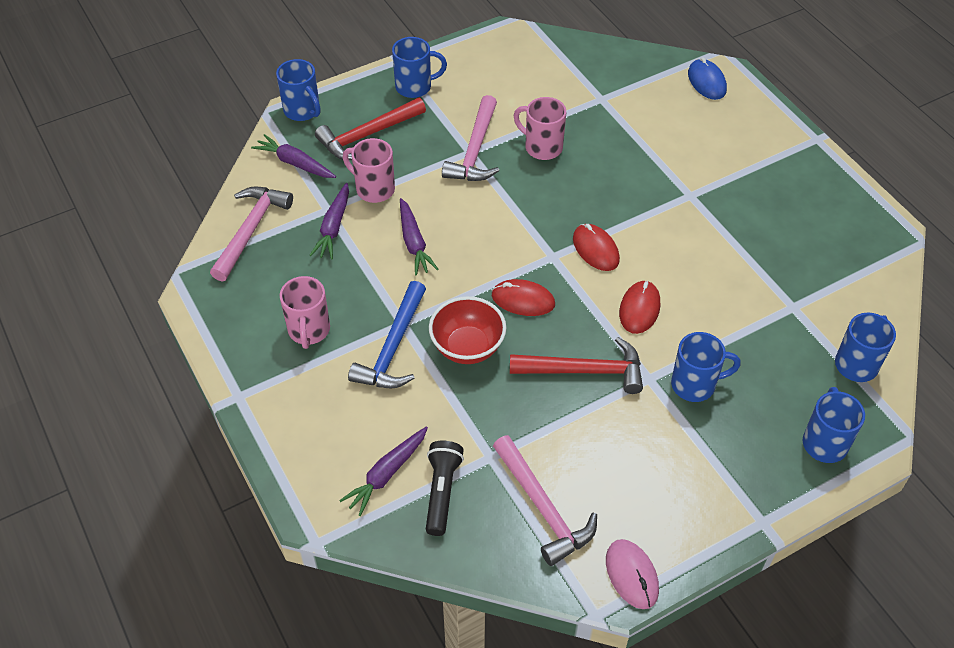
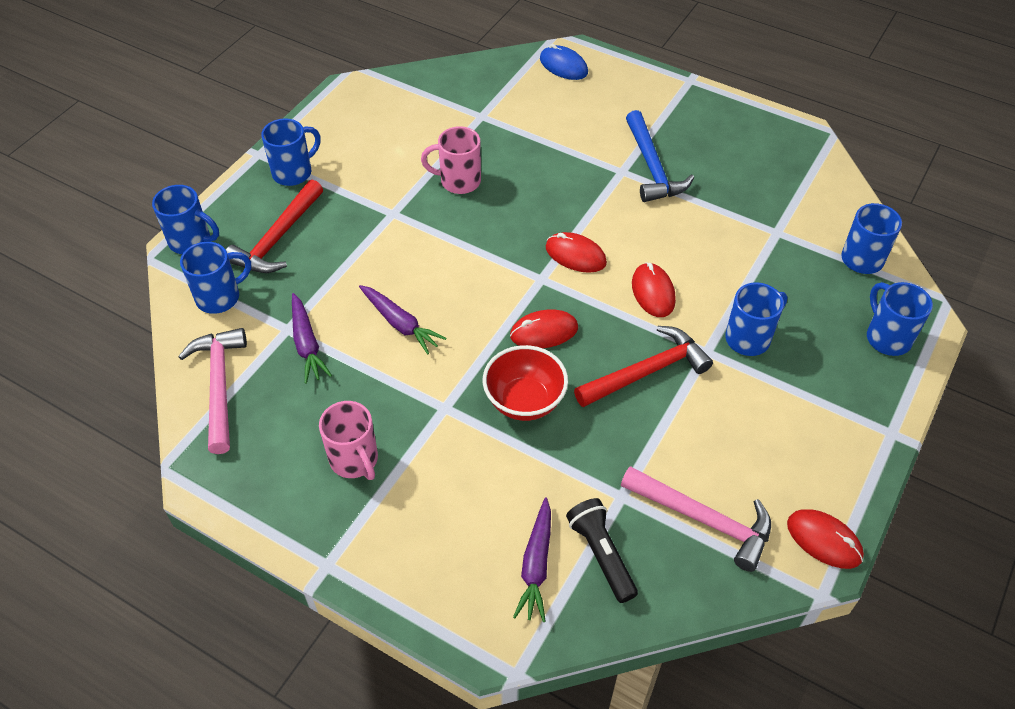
camera: 30 degrees left, 0 degrees up
(295, 163) = (220, 297): purple carrot -> blue mug
(373, 189) = (322, 288): pink mug -> none
(392, 347) = (452, 436): blue hammer -> blue hammer (652, 167)
(475, 150) = (397, 210): pink hammer -> none
(631, 575) = (824, 540): pink mouse -> red mouse

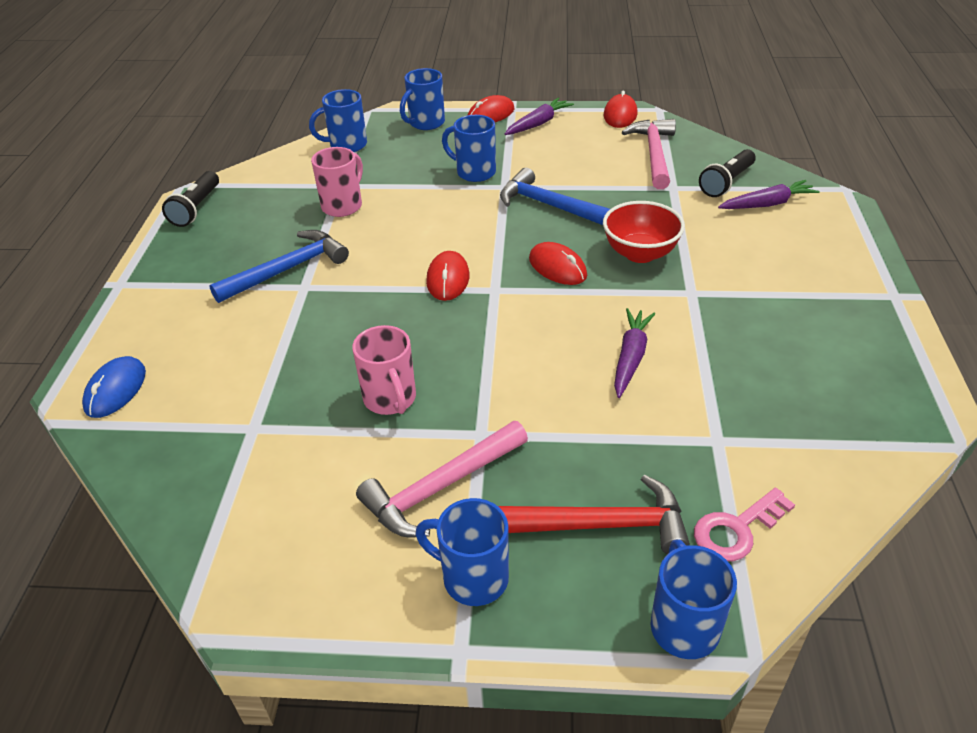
camera: 115 degrees left, 10 degrees down
(220, 297) = (736, 529): blue mug -> pink key
(220, 386) = (836, 456): pink hammer -> pink hammer (440, 487)
(307, 344) = (720, 414): purple carrot -> purple carrot (538, 123)
(355, 460) = (797, 321): pink mug -> pink mug (343, 205)
(647, 372) = (551, 206): red hammer -> blue hammer
(653, 292) = (461, 225): red mouse -> red mouse (490, 114)
(784, 134) = (196, 208): none -> black flashlight

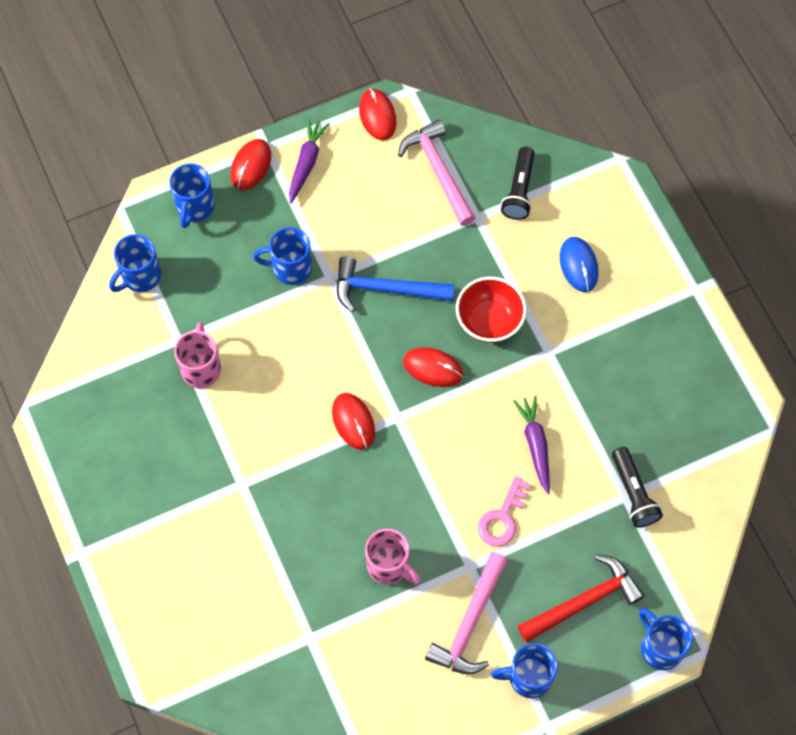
camera: 30 degrees left, 25 degrees up
(115, 390) = (179, 655): blue mouse -> blue mouse (578, 265)
(196, 208) = (67, 431): black flashlight -> black flashlight (633, 493)
(287, 270) = (213, 471): blue hammer -> none
(736, 529) = (663, 565): pink key -> pink key (502, 518)
(767, 204) = (564, 209): purple carrot -> none

